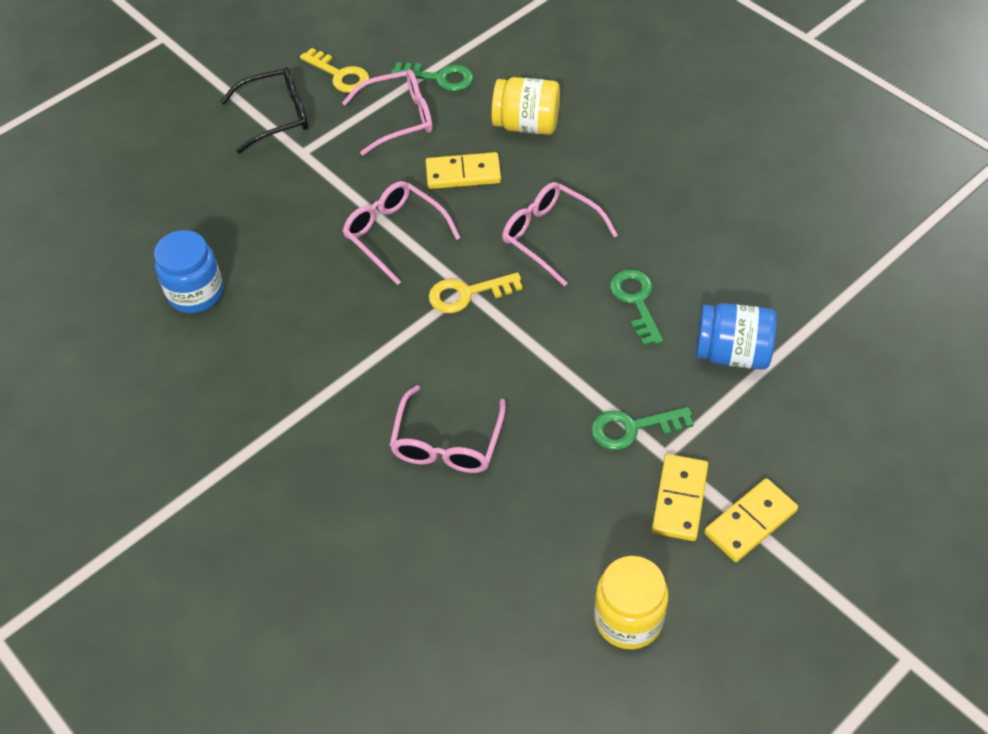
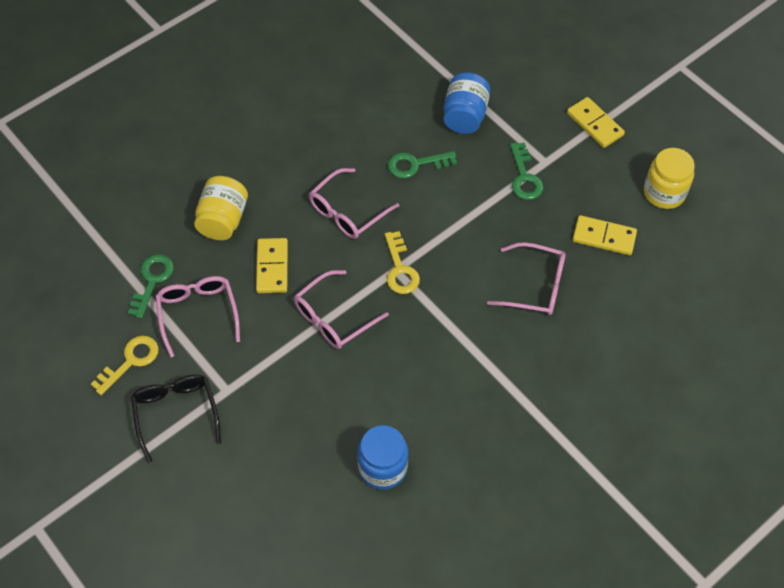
camera: 90 degrees left, 5 degrees up
(679, 499) = (579, 158): yellow domino -> yellow domino (604, 237)

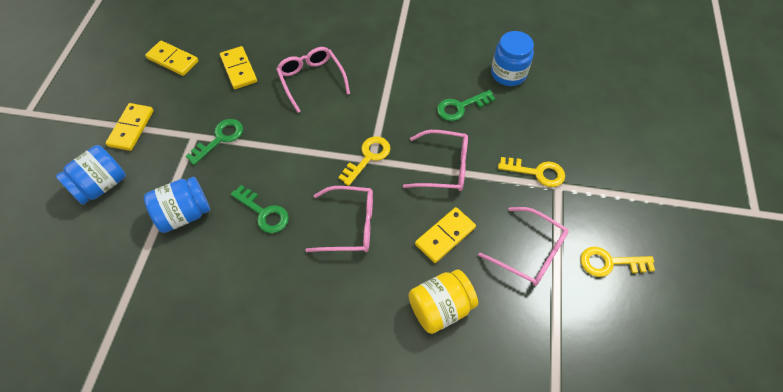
camera: 130 degrees left, 0 degrees up
(152, 281) = (542, 310): green key -> green key (461, 107)
(176, 413) = (605, 201): black glasses -> none
(198, 313) = (530, 252): pink glasses -> pink glasses turned 90 degrees counterclockwise
(255, 385) = (536, 172): none -> yellow key
(545, 80) = (101, 185): none -> blue jar
(664, 193) = (172, 60): yellow jar -> yellow domino

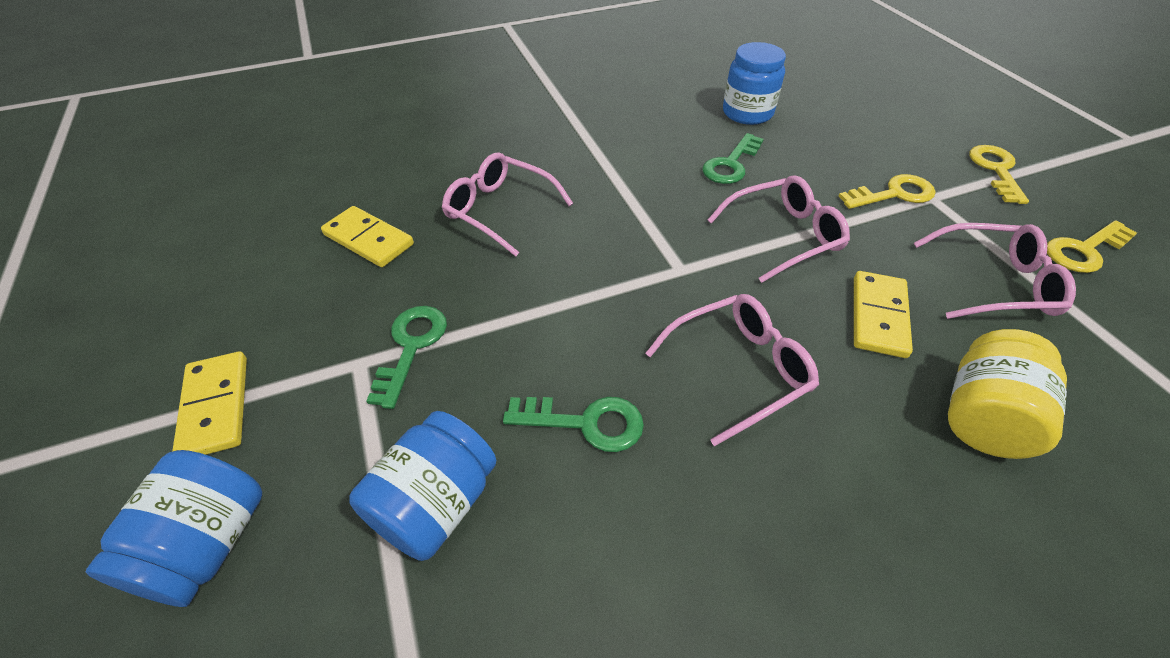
camera: 30 degrees left, 10 degrees down
(172, 60) = (234, 270): yellow domino -> none
(368, 157) = (673, 268): yellow key -> yellow key (996, 170)

